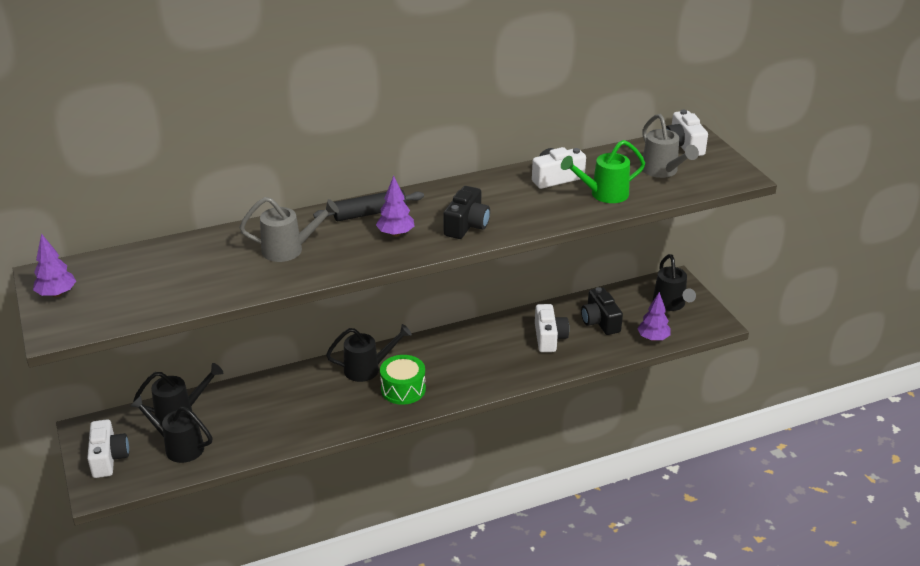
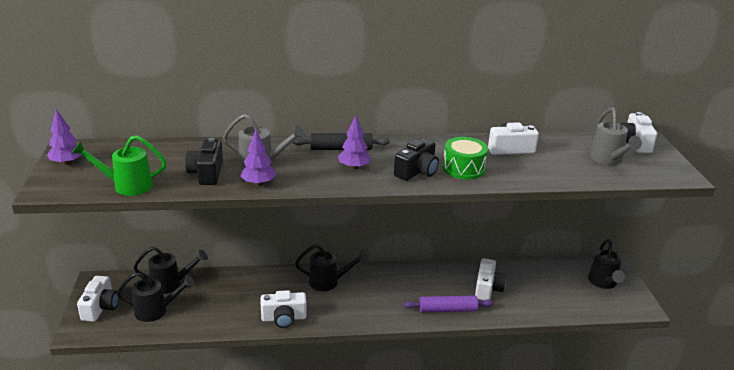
camera: 15 degrees right, 5 degrees down
(179, 447) = (156, 311): black watering can -> black watering can turned 135 degrees clockwise
(334, 421) = (284, 318): none -> white camera
(403, 389) = (350, 304): green drum -> green drum (463, 168)
(513, 371) = (447, 310): none -> purple rolling pin
(600, 321) = (536, 284): black camera -> black camera (207, 173)
(604, 194) = (548, 168): green watering can -> green watering can (127, 186)
(653, 338) = (579, 308): purple tree -> purple tree (258, 183)

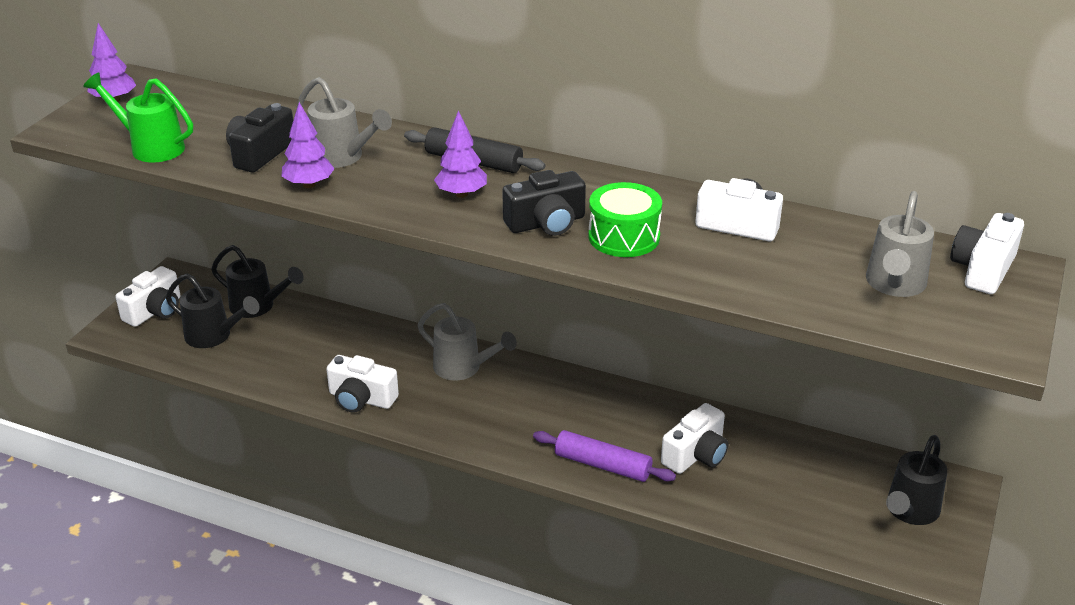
camera: 30 degrees right, 5 degrees up
(328, 282) = (463, 368): black watering can -> grey watering can

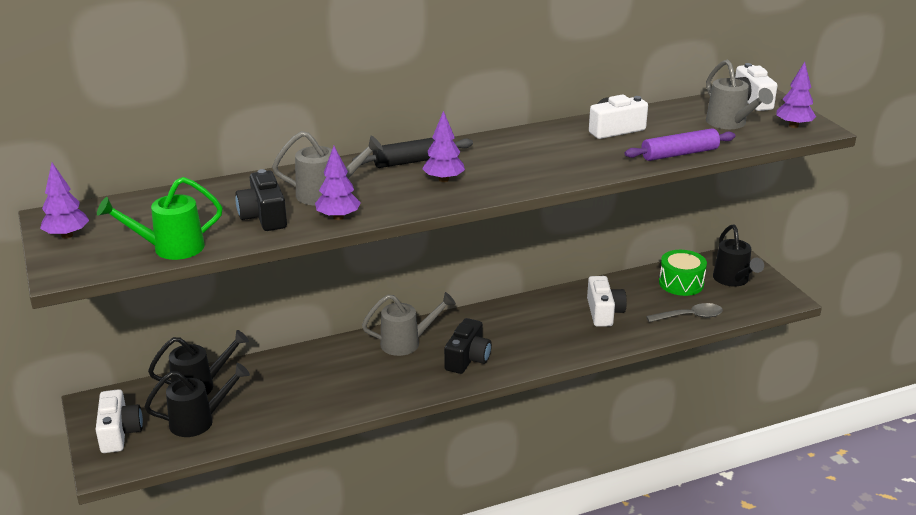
camera: 45 degrees left, 5 degrees down
(361, 399) = (372, 395): white camera -> none
(546, 223) = (521, 172): black camera -> black camera (468, 358)
(602, 465) = (567, 345): purple rolling pin -> purple rolling pin (679, 154)
(624, 237) = (573, 160): green drum -> green drum (681, 283)
(784, 519) = (690, 316): none -> grey spoon
(976, 329) = (793, 126): none -> purple tree

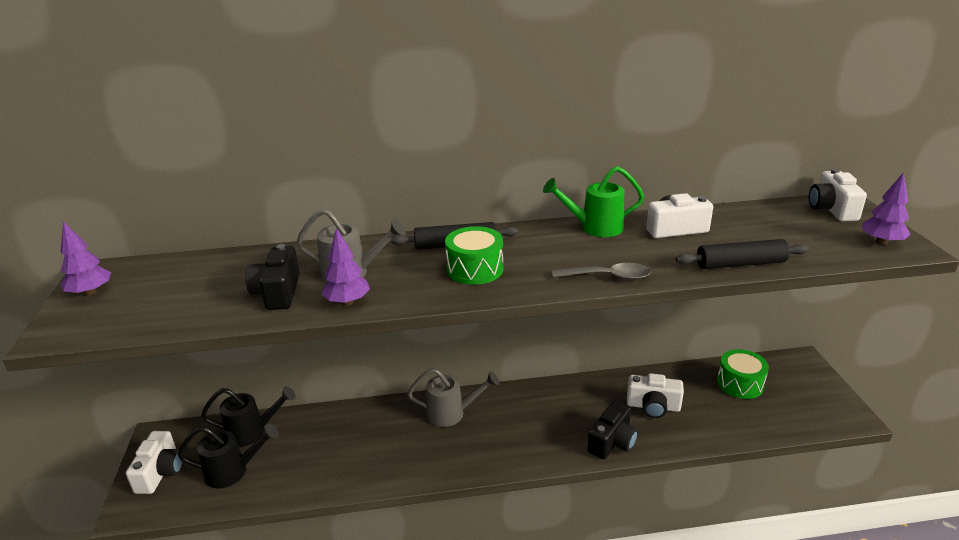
camera: 15 degrees right, 0 degrees up
(170, 248) = (168, 319): green watering can -> green watering can (595, 227)
(443, 179) = (475, 269): purple tree -> green drum
(468, 358) = (503, 440): black camera -> black camera (612, 442)
(604, 312) = (653, 406): white camera -> white camera turned 90 degrees clockwise
(679, 154) = (740, 264): purple rolling pin -> black rolling pin
(690, 316) = (742, 424): grey spoon -> grey spoon (608, 277)
(730, 123) = (806, 233): grey watering can -> none
(733, 280) = (796, 387): black watering can -> none

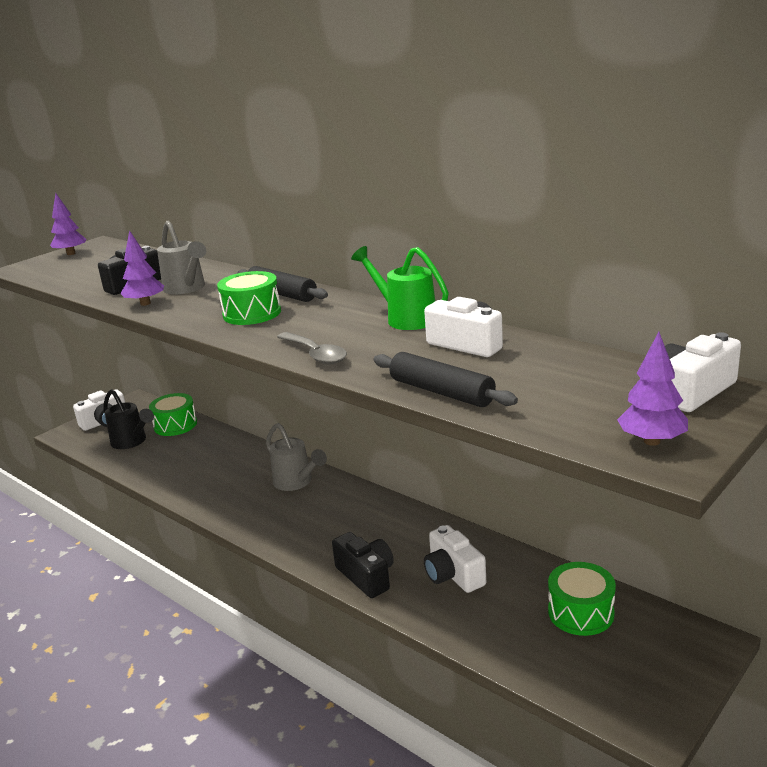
camera: 50 degrees right, 5 degrees down
(252, 432) = (175, 425): black watering can -> green drum
(612, 442) = (366, 576): black camera -> black camera turned 120 degrees counterclockwise

